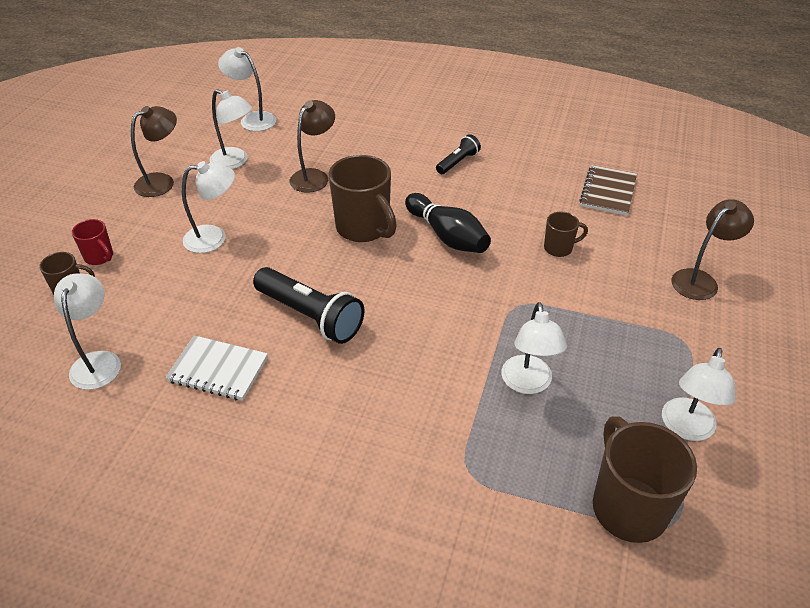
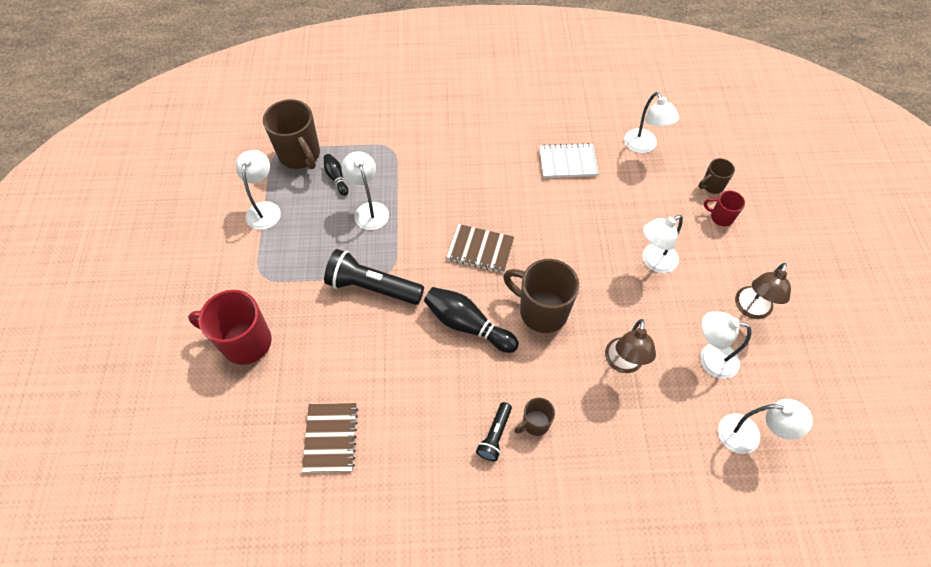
camera: 160 degrees right, 15 degrees up
(310, 316) = (535, 216): black flashlight -> black flashlight (372, 287)
(399, 298) = (480, 249): none -> brown notebook
(559, 248) = (368, 341): brown mug -> brown mug (535, 423)
(569, 446) = (336, 178): none -> black bowling pin
(700, 280) = (245, 342): brown lamp -> red mug

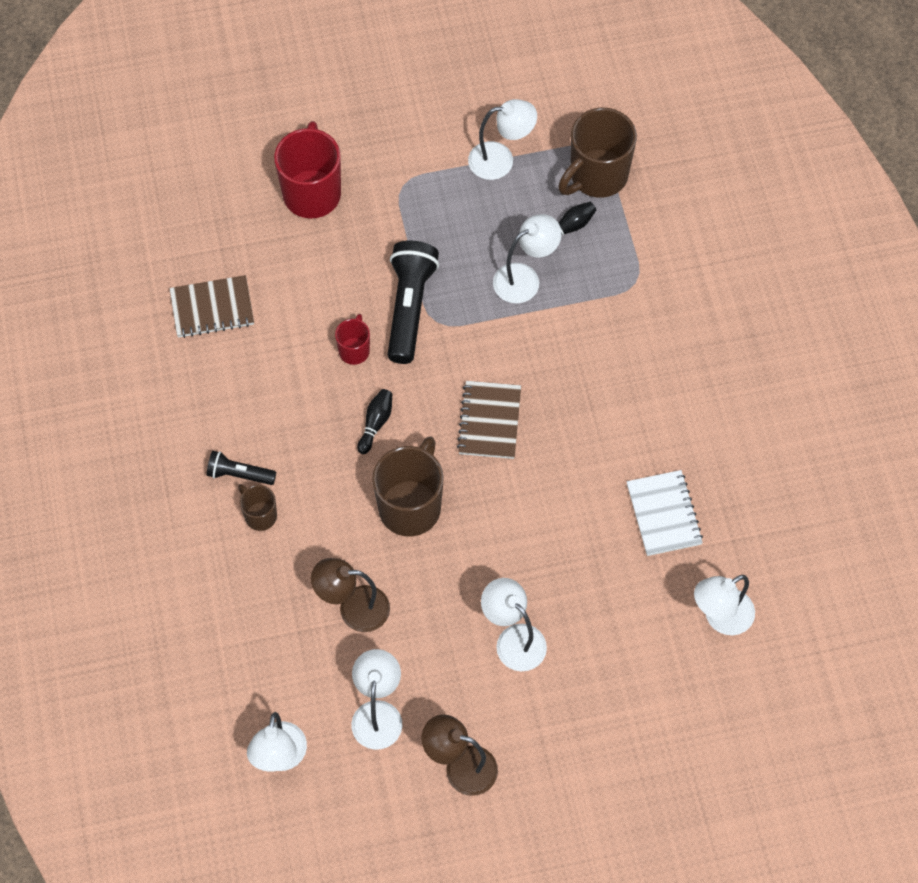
camera: 80 degrees right, 5 degrees up
(467, 325) = (375, 423): black bowling pin -> black bowling pin, size x0.54
(712, 186) = (665, 717): brown mug -> none
(721, 217) = (609, 729): red mug -> red mug (354, 350)

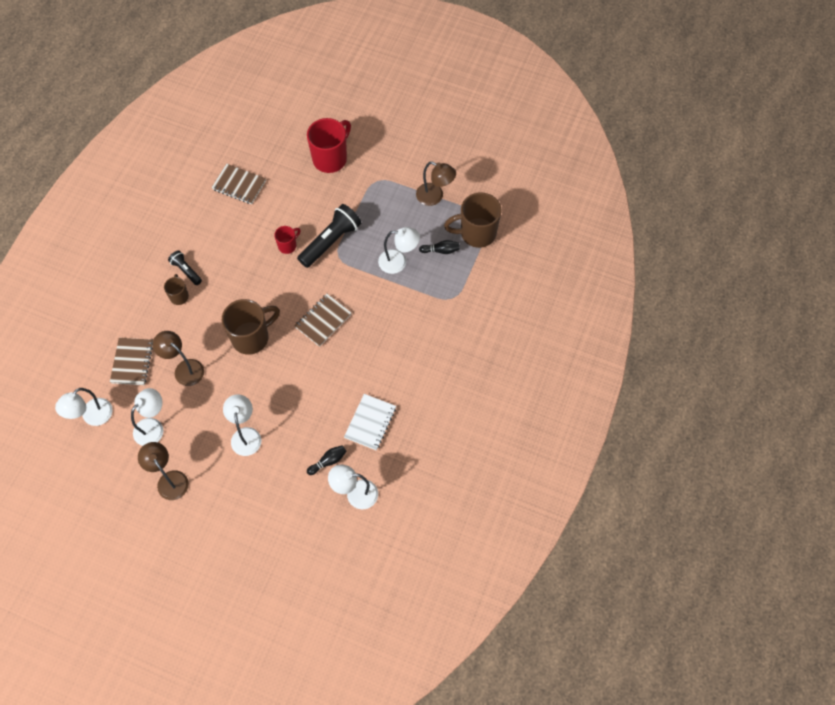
camera: 35 degrees right, 0 degrees up
(271, 647) = (132, 362): none -> brown notebook
(375, 423) = (268, 287): black bowling pin -> black bowling pin (328, 461)
(501, 160) = (435, 197): white lamp -> brown lamp

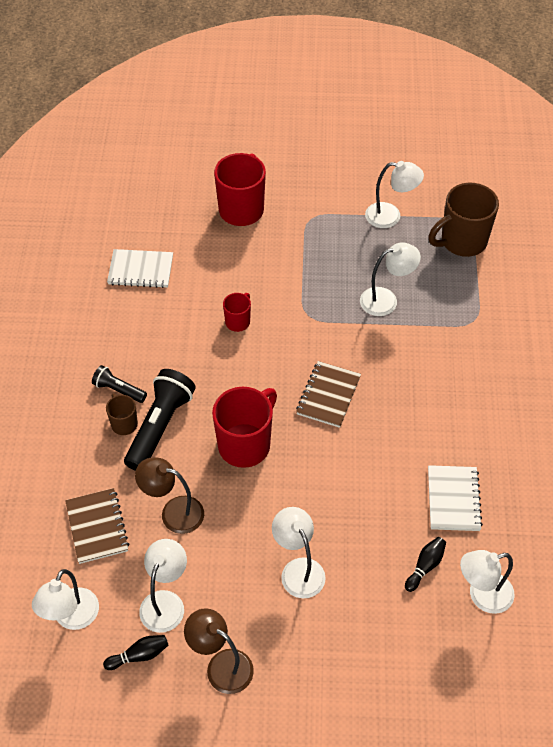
camera: 20 degrees left, 10 degrees down
(239, 185) = (140, 270): brown notebook -> white notebook
(251, 337) = (245, 444): brown mug -> red mug
(330, 241) = (290, 301): black flashlight -> black flashlight (160, 426)
(435, 197) = (390, 216): brown lamp -> white lamp
(441, 250) = (430, 272): black bowling pin -> black bowling pin (139, 655)

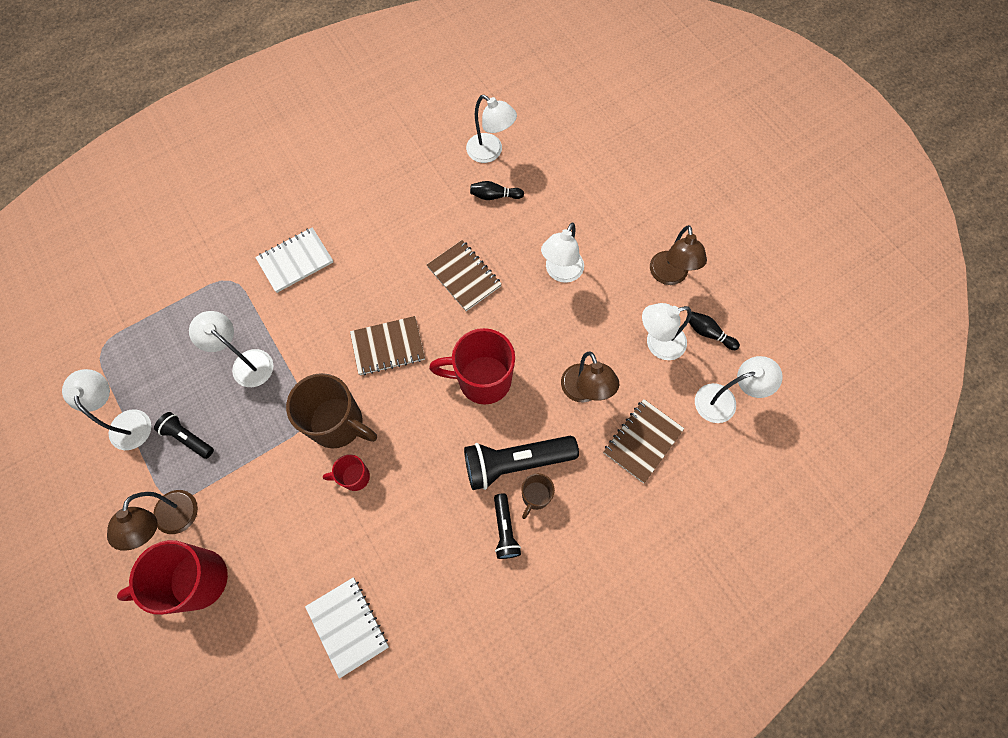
camera: 125 degrees left, 15 degrees up
(293, 212) = (172, 522): none -> brown lamp
(350, 243) = (188, 438): none -> black flashlight
(353, 487) = (464, 276): none -> brown notebook
(453, 499) = (425, 206): white notebook -> white notebook (295, 261)
(462, 242) = (131, 338): brown mug -> brown mug (338, 424)

